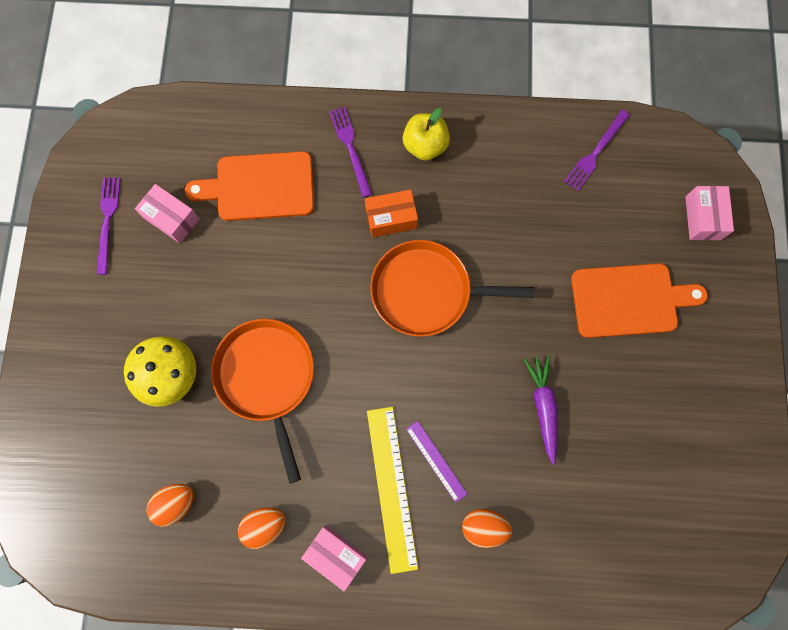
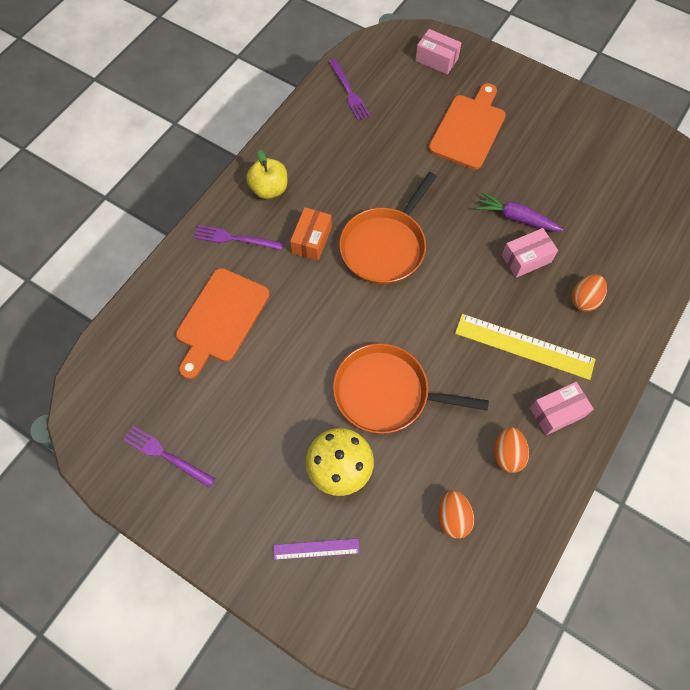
camera: 60 degrees left, 10 degrees down
(171, 218) = (200, 401): pink box -> pink box (526, 259)
(436, 461) = (519, 306): purple ruler -> purple ruler (316, 549)

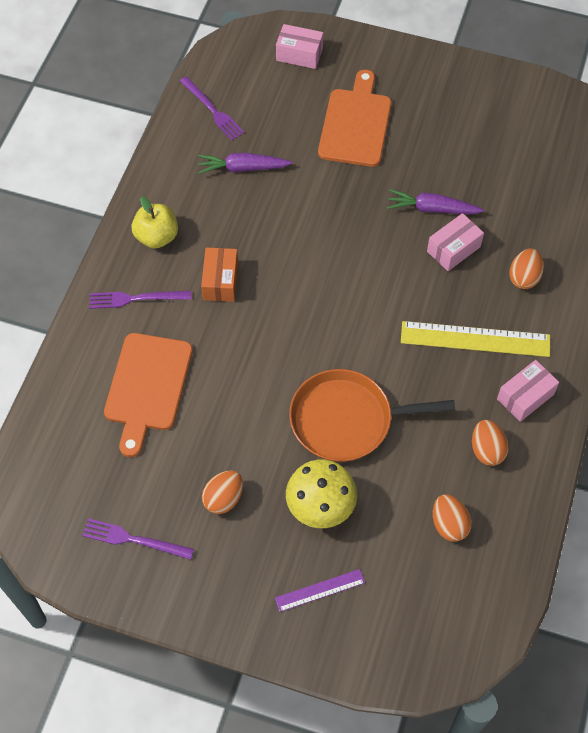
camera: 15 degrees left, 5 degrees down
(255, 438) = (223, 498): none -> orange egg
(360, 146) = (242, 168): none -> purple carrot
(385, 246) = (301, 269): orange pan -> none

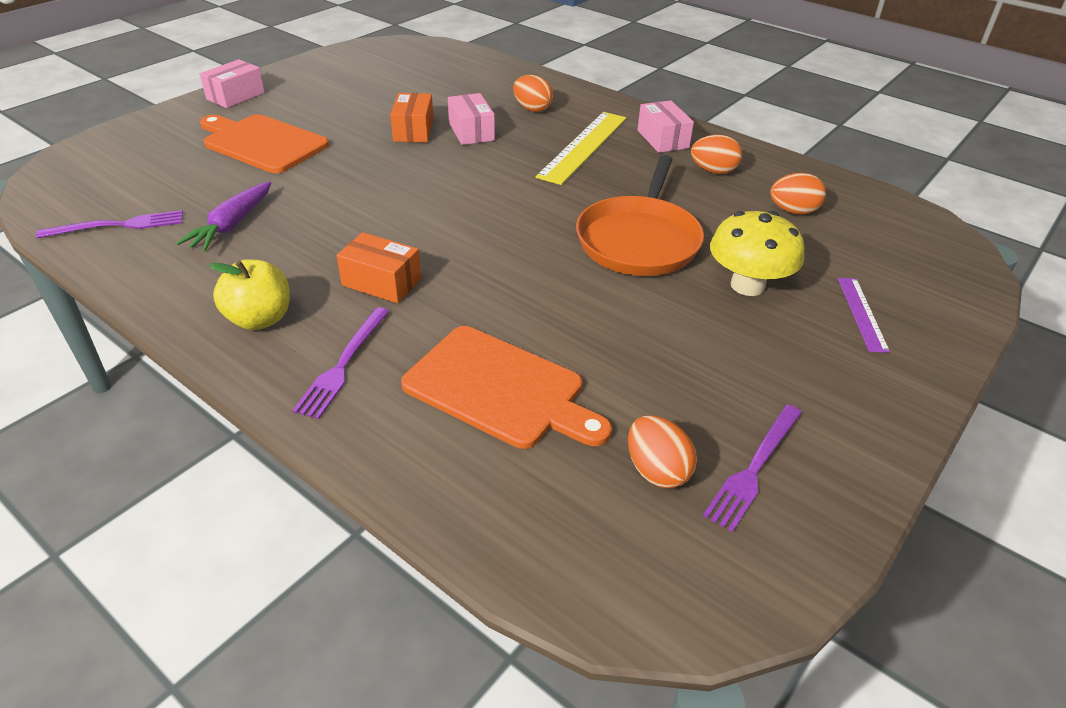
camera: 70 degrees left, 20 degrees down
(223, 498) = (712, 360): orange egg -> orange egg (656, 470)
(299, 54) = (125, 151): pink box -> pink box (236, 96)
(432, 209) = (413, 130): purple carrot -> orange box

